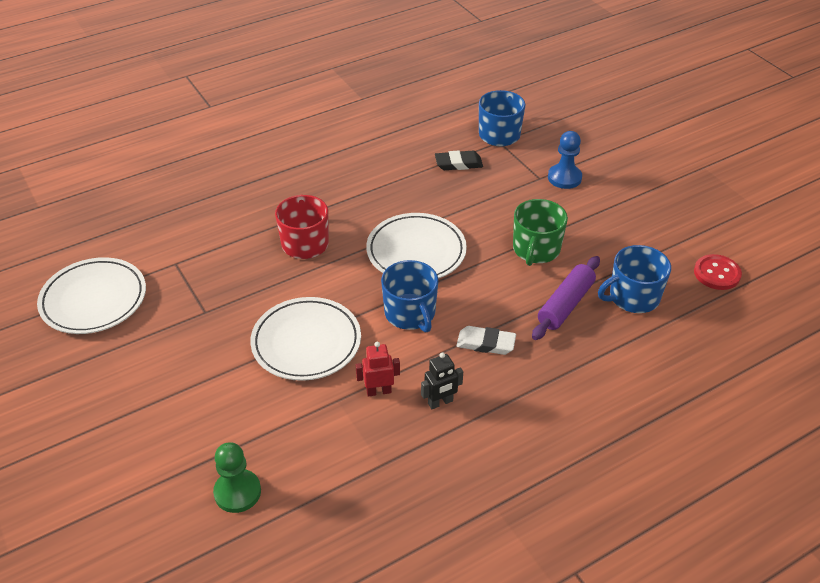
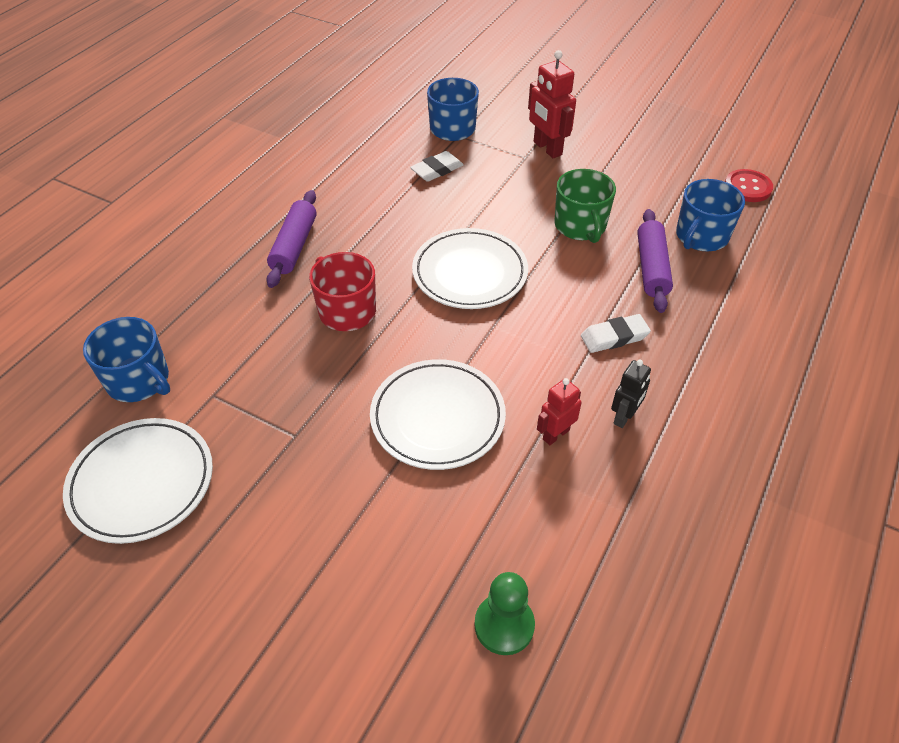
camera: 30 degrees left, 5 degrees up
(306, 183) = (294, 246): none -> purple rolling pin
(410, 314) = (518, 339): blue mug -> blue mug (139, 380)
(458, 163) = (437, 170): black eraser -> white eraser
(564, 178) = (547, 148): blue pawn -> red robot

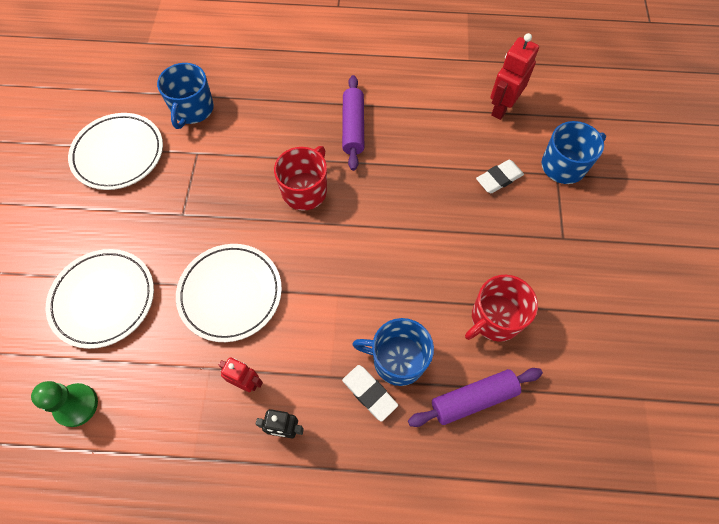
camera: 65 degrees right, 15 degrees up
(294, 246) = (353, 127): purple rolling pin -> purple rolling pin turned 75 degrees counterclockwise
(437, 170) = (499, 178): white eraser -> white eraser turned 60 degrees counterclockwise
(470, 273) = (387, 254): white plate -> white plate (103, 299)
(547, 148) = (588, 251): red robot -> red robot (502, 107)
(580, 226) = (495, 318): green mug -> red mug
(701, 236) = (545, 433): blue mug -> blue mug (397, 359)
(747, 187) = (656, 463): red button -> none

